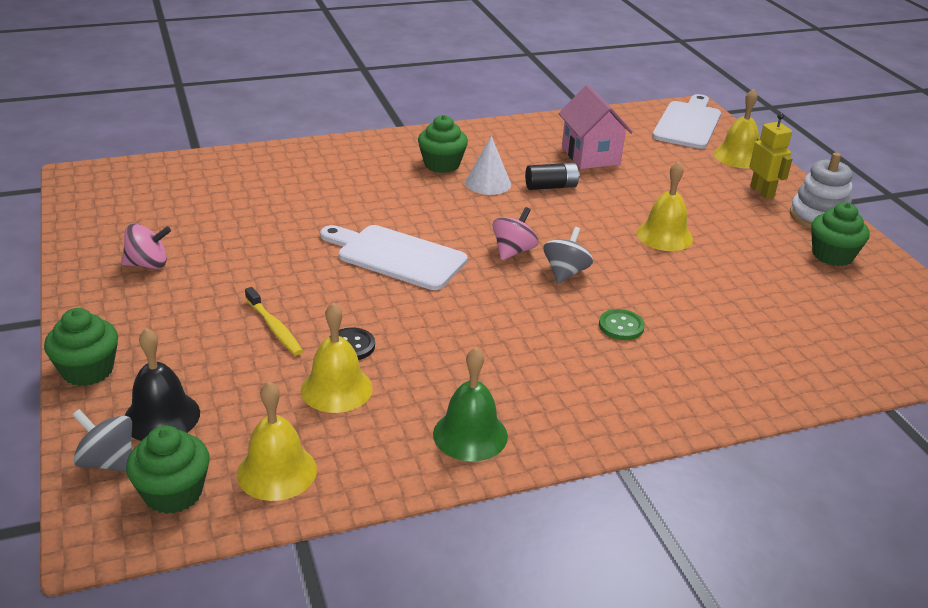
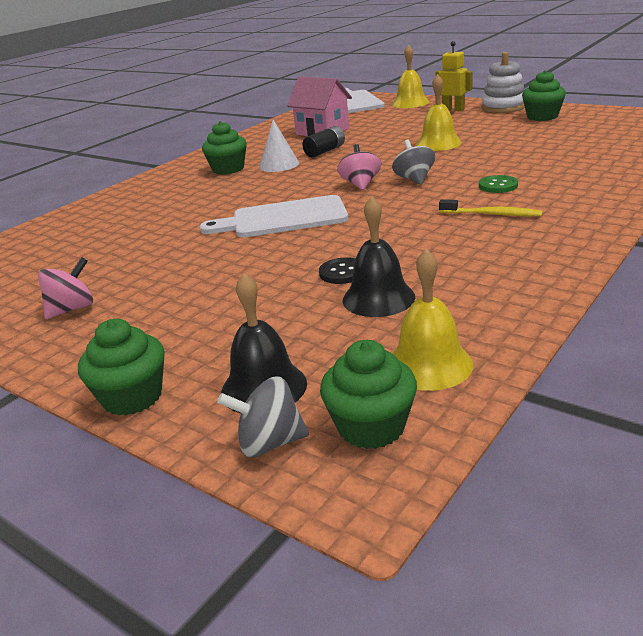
camera: 30 degrees left, 5 degrees down
(274, 327) = (261, 291): yellow toothbrush -> yellow toothbrush (492, 214)
(336, 389) = (378, 298): yellow bell -> black bell
(470, 435) = (520, 272): green bell -> none

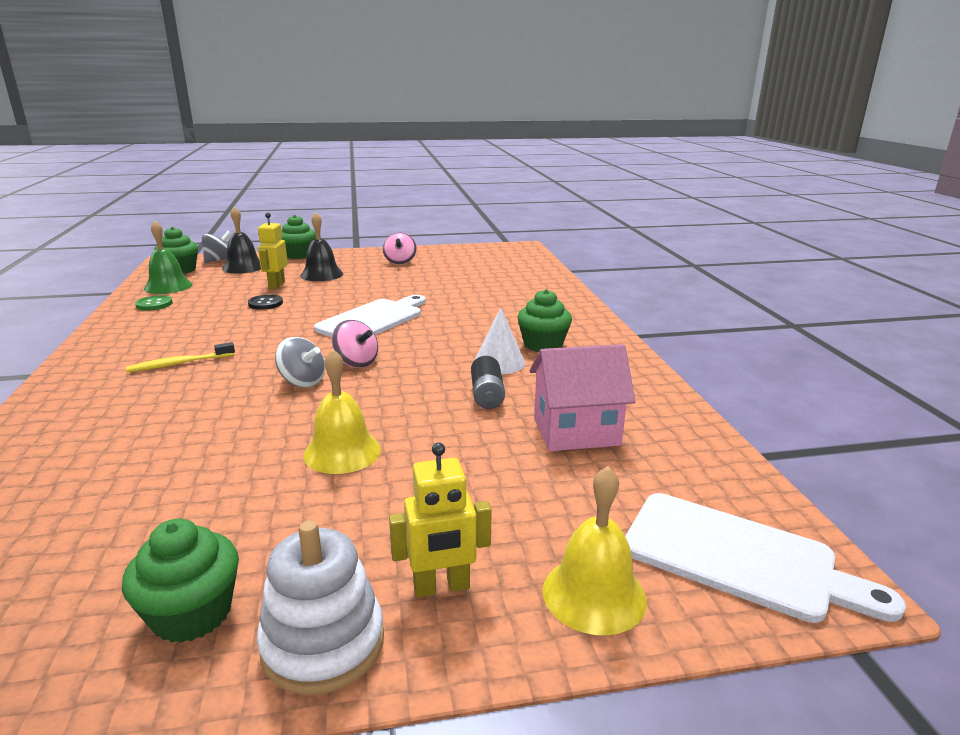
camera: 130 degrees right, 5 degrees down
(286, 307) = (276, 285): none -> yellow robot
(378, 298) = (224, 299): black bell -> black bell (321, 274)
(429, 364) = (168, 286): yellow bell -> green bell
(498, 186) = (192, 396): green button -> green button (154, 304)

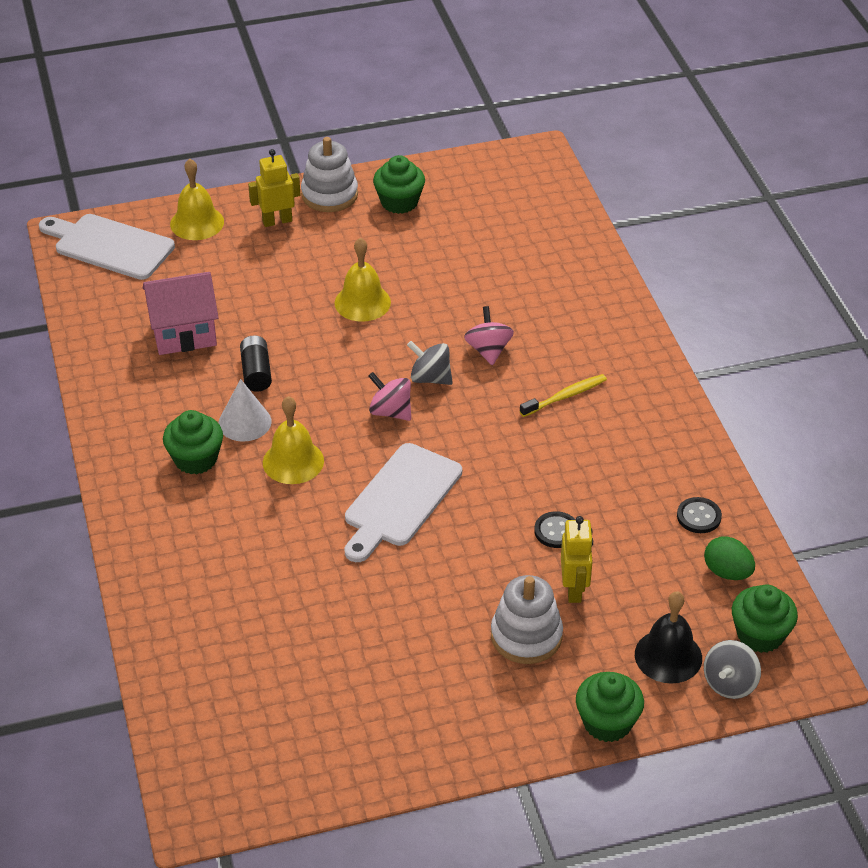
camera: 175 degrees right, 20 degrees up
(154, 304) = (698, 516): green button -> black button
(168, 286) = (727, 572): green bell -> green egg
(321, 274) = (526, 636): black bell -> white stacking toy
(400, 262) = (416, 706): pink spinning top -> pink spinning top (488, 350)
(456, 340) = (293, 461): none -> yellow bell

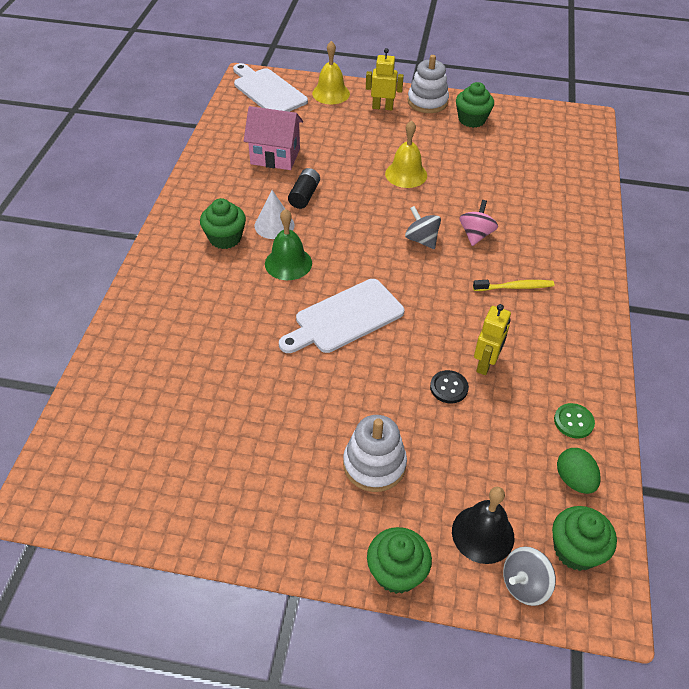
camera: 25 degrees right, 5 degrees up
(293, 461) = (288, 263): yellow bell -> green bell
(390, 412) = (378, 253): pink spinning top -> none
(574, 589) = (435, 441): yellow robot -> yellow robot (485, 364)
(698, 516) = (573, 421): black button -> green button

